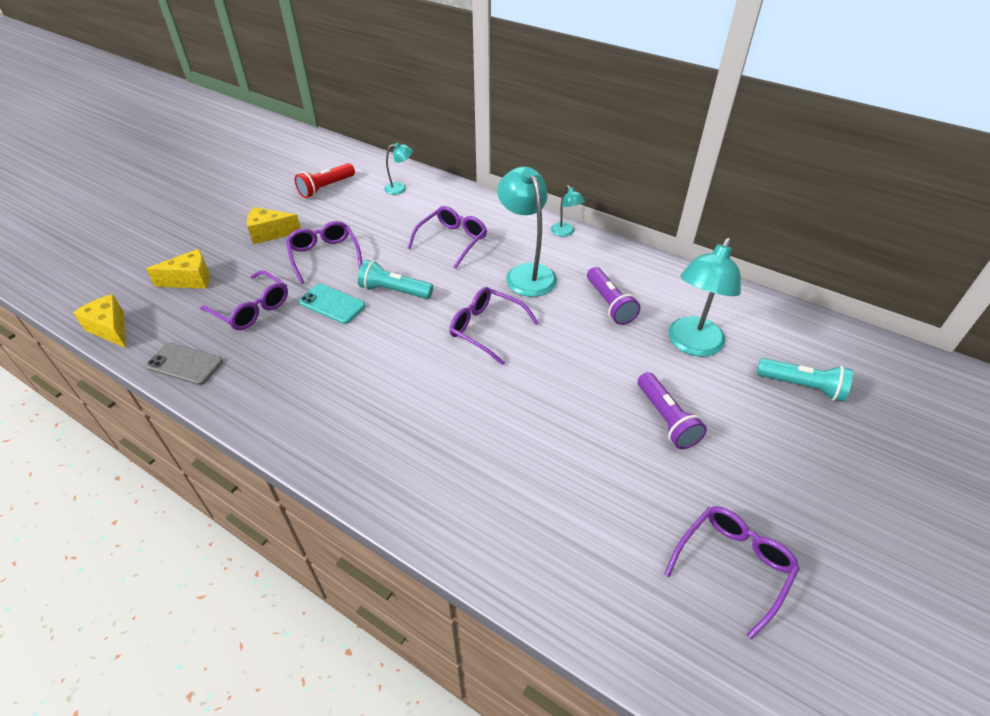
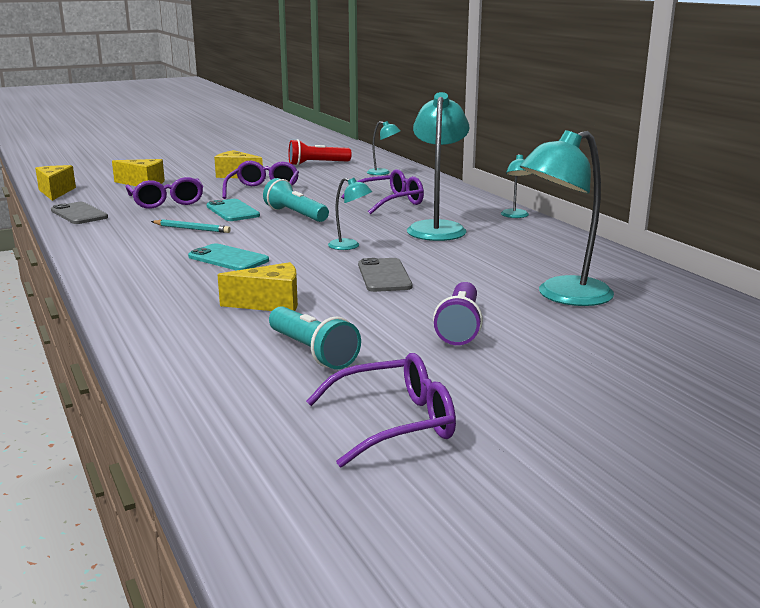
camera: 30 degrees right, 25 degrees down
(326, 351) = (192, 229): none -> turquoise pencil
(409, 390) = (228, 258): none -> turquoise phone
(487, 329) = (350, 246): purple glasses -> turquoise lamp
(510, 448) = (270, 304): none -> yellow cheese
(554, 366) = (384, 276): none -> grey phone
(609, 304) = (501, 258): purple flashlight -> none
(802, 386) = (670, 348): turquoise flashlight -> turquoise flashlight (312, 352)

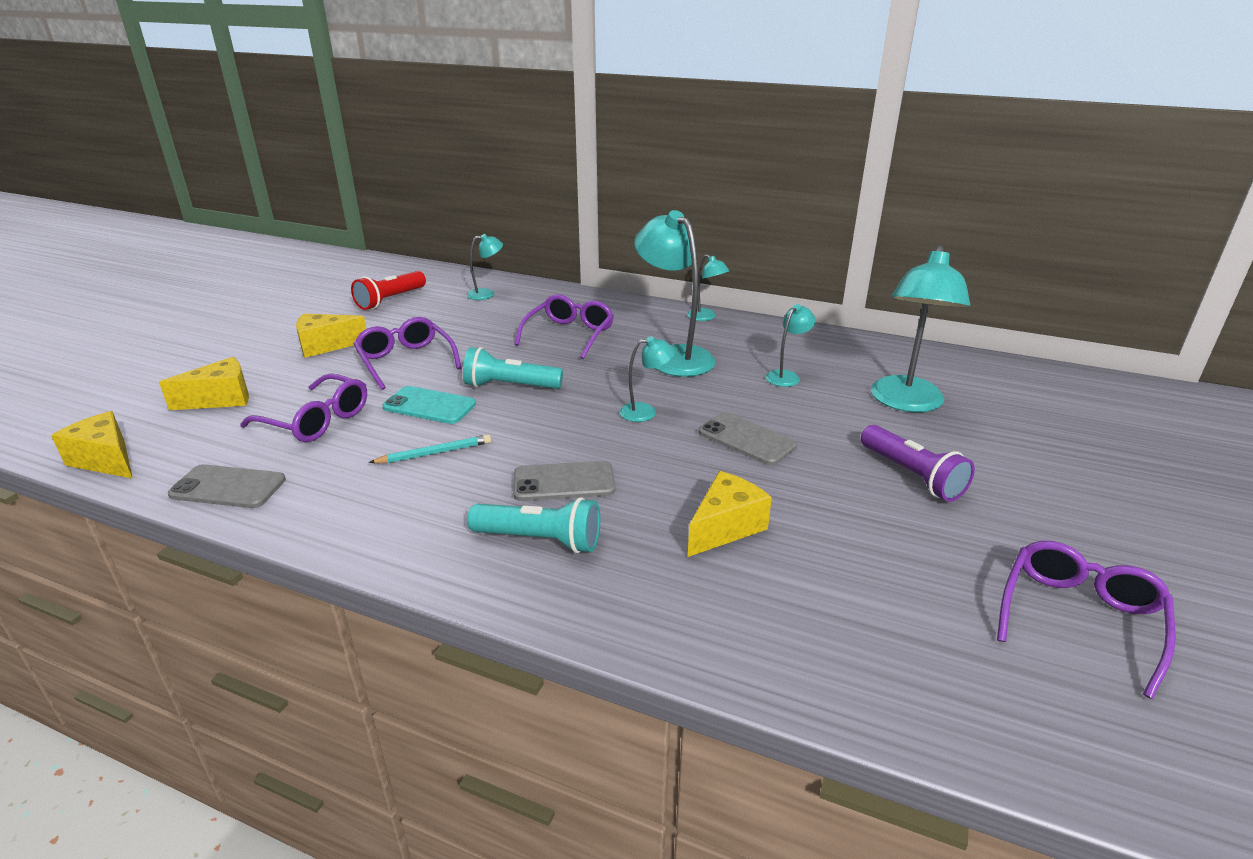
camera: 40 degrees left, 10 degrees up
(228, 258) = (564, 482): turquoise phone -> grey phone
(312, 352) = (877, 572): turquoise flashlight -> turquoise flashlight (540, 540)
(498, 258) = (786, 376): none -> turquoise lamp

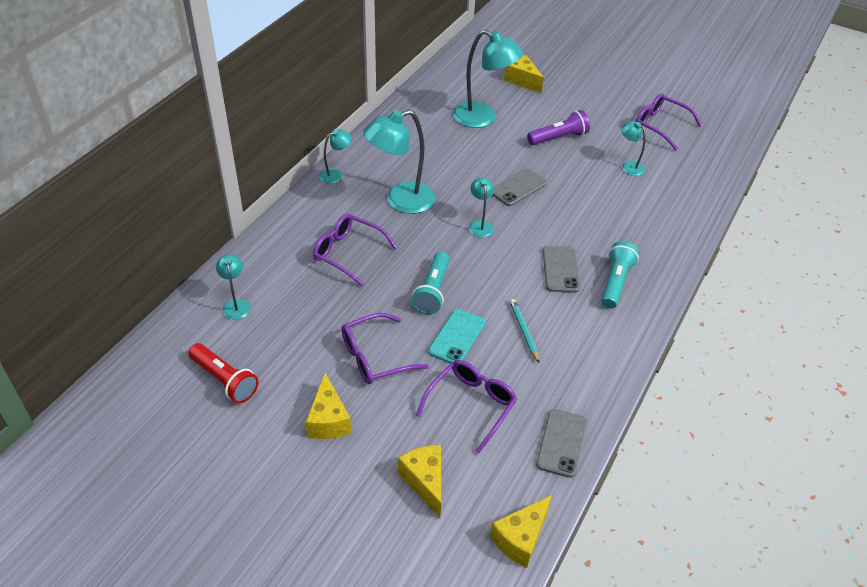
camera: 85 degrees left, 15 degrees up
(725, 527) = (603, 211): yellow cheese -> yellow cheese (522, 81)
(786, 376) = (441, 155): turquoise lamp -> turquoise lamp (629, 166)

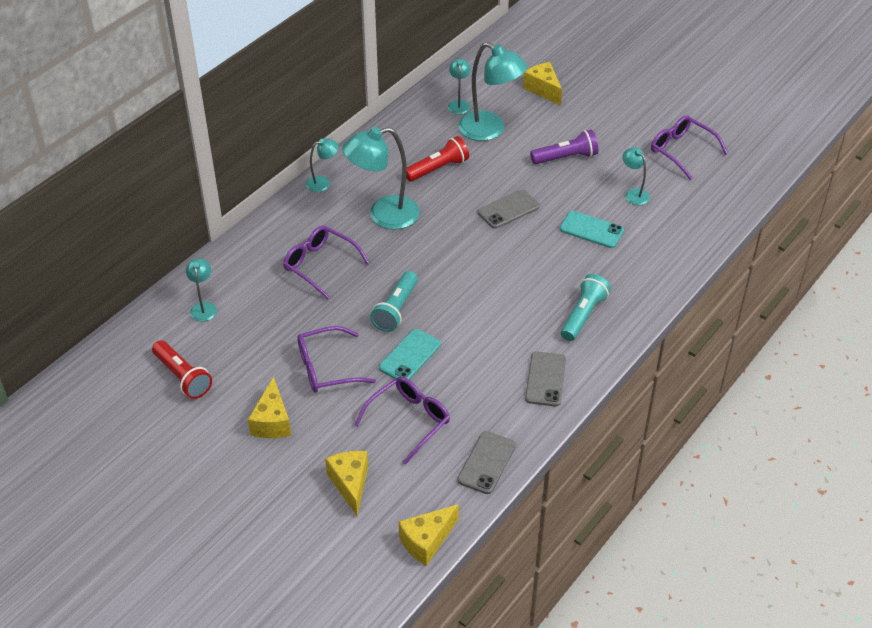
camera: 10 degrees right, 0 degrees up
(443, 155) = (438, 169): none -> red flashlight
(480, 225) = (459, 246): turquoise lamp -> turquoise lamp (459, 104)
(524, 331) = (477, 356): turquoise pencil -> none
(560, 269) = (530, 298): grey phone -> grey phone (545, 379)
(600, 201) = (591, 230): none -> turquoise phone

